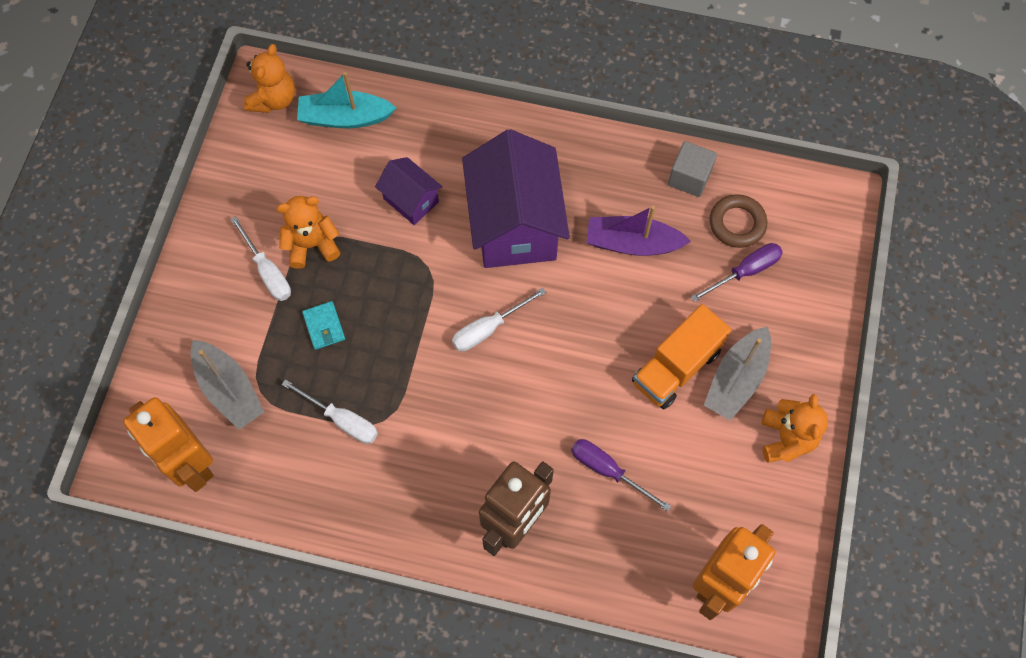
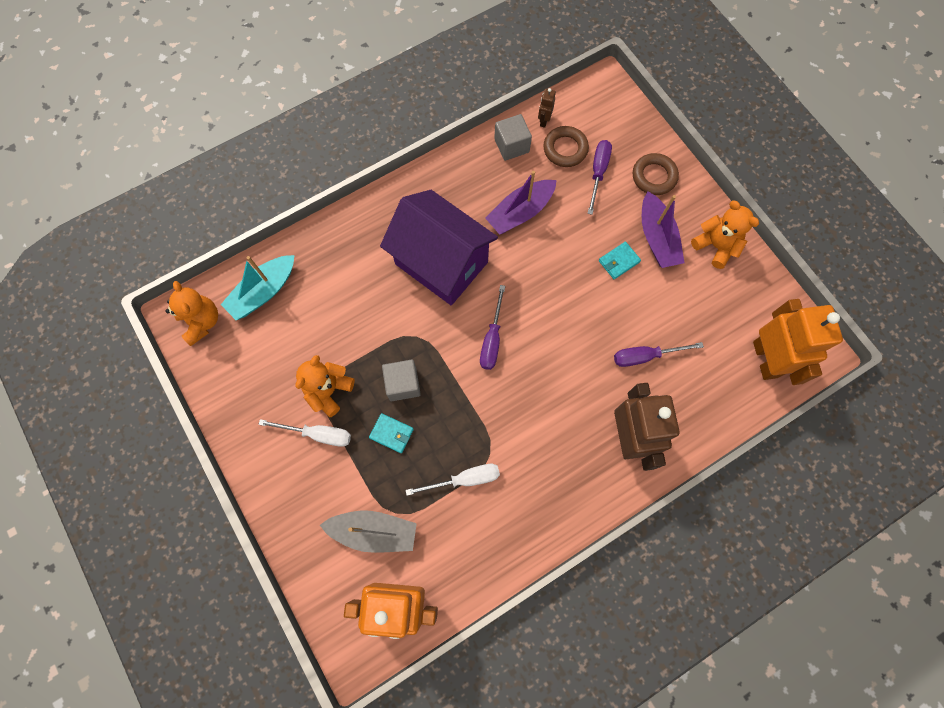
camera: 45 degrees left, 5 degrees up
(375, 295) = (403, 384): none -> grey cube
(411, 200) = (362, 305): purple house -> none
(488, 328) = (492, 339): white screwdriver -> purple screwdriver
(676, 367) = (619, 261): orange truck -> turquoise wallet
(736, 379) = (657, 238): grey boat -> purple boat
(745, 181) = (544, 120): none -> brown robot
(796, 322) = (654, 177): none -> brown ring

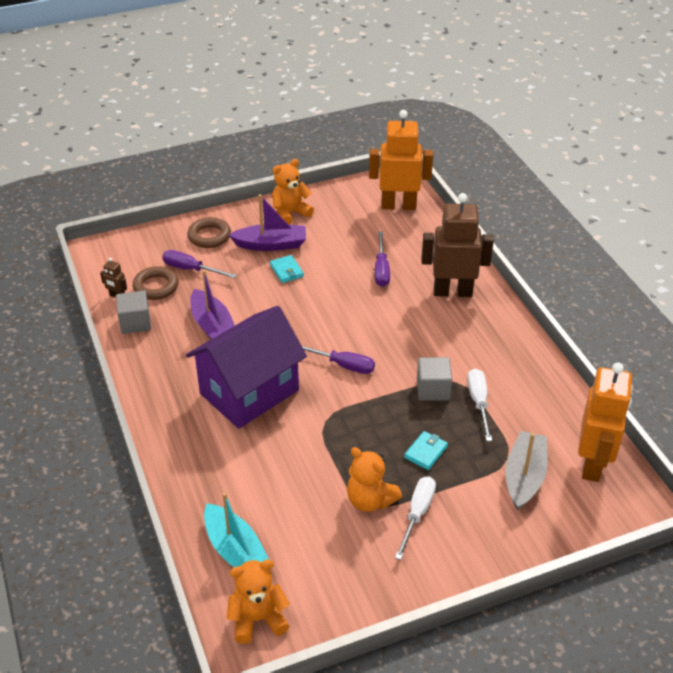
camera: 80 degrees left, 30 degrees down
(403, 384) = (375, 437): grey cube -> grey cube (433, 389)

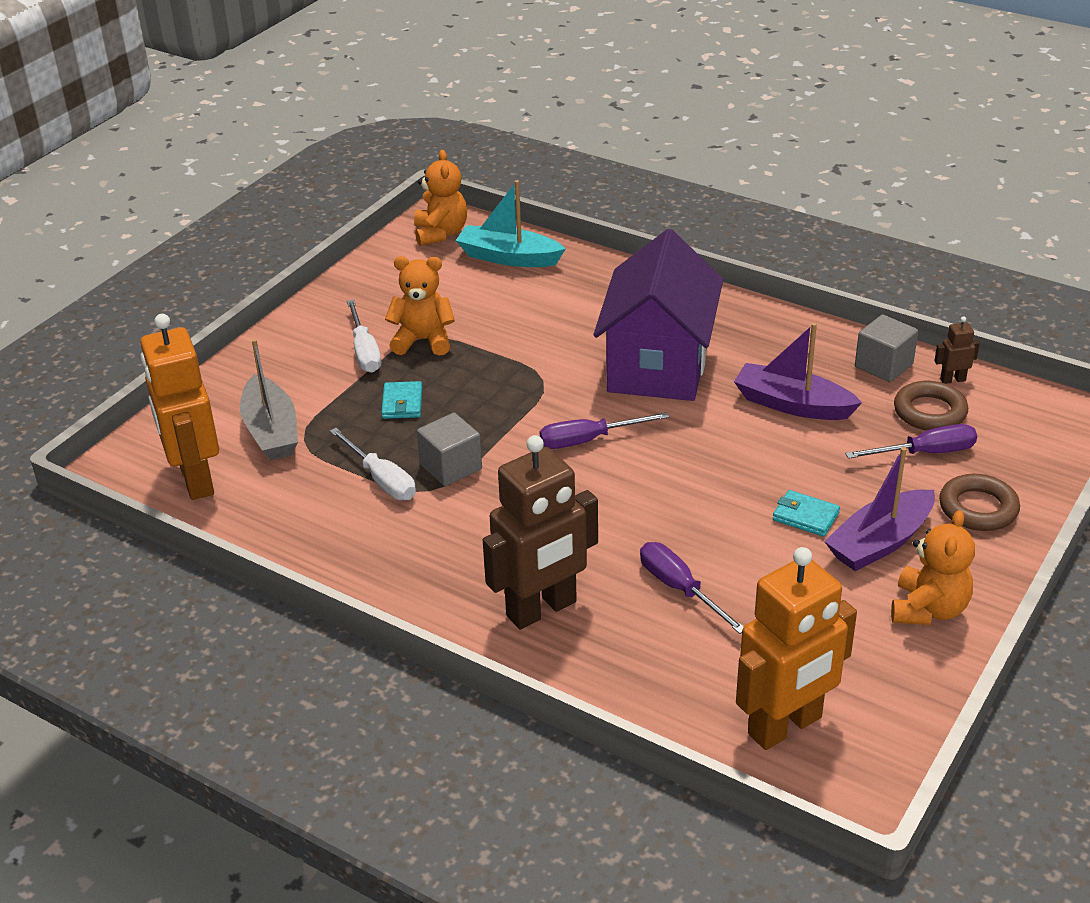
camera: 145 degrees right, 5 degrees down
(258, 619) = (441, 233): orange teddy bear -> orange teddy bear turned 45 degrees counterclockwise

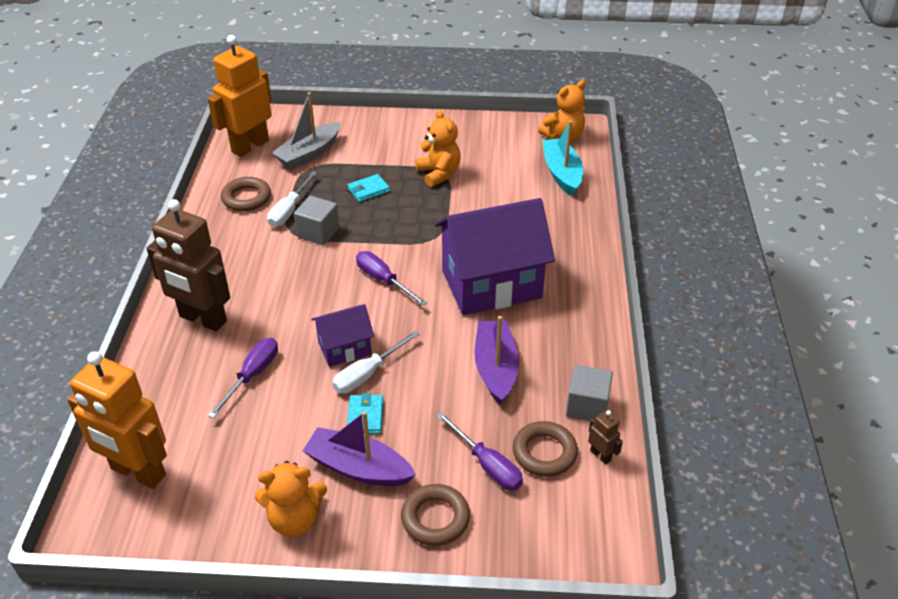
camera: 60 degrees right, 5 degrees up
(316, 511) = (246, 198): none -> brown ring
(364, 351) = (410, 156): white screwdriver -> white screwdriver (367, 374)
(684, 502) = (344, 348): none -> purple house

